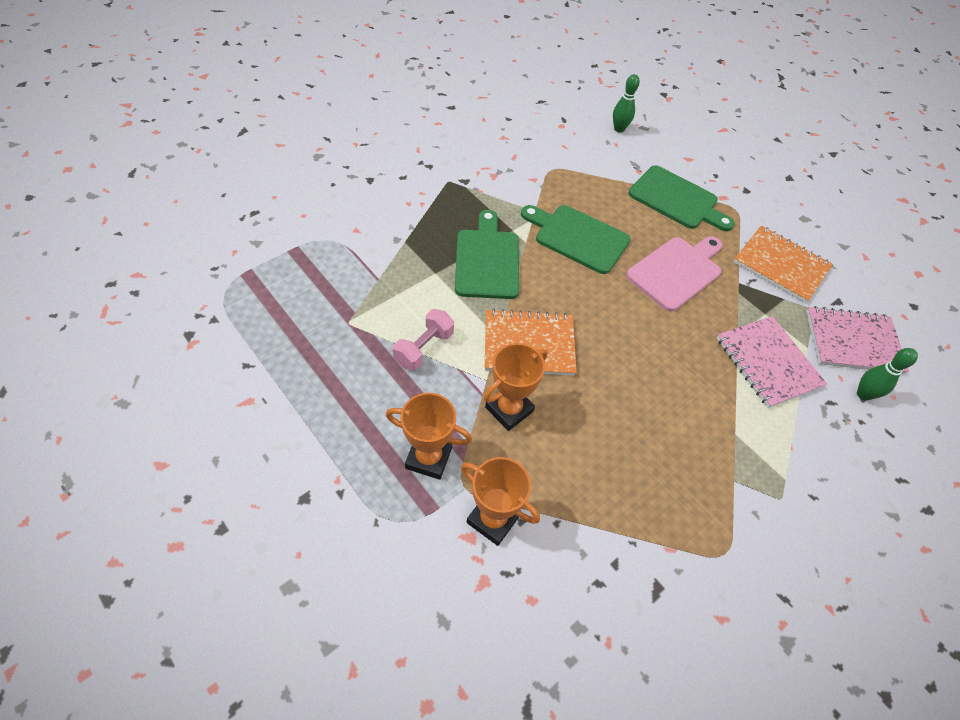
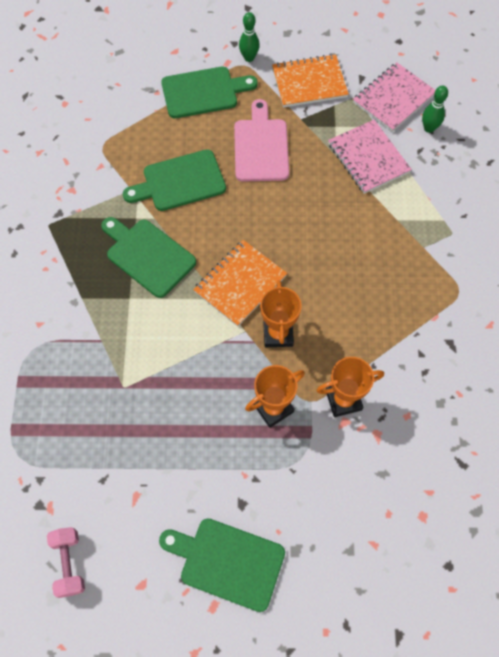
camera: 45 degrees left, 10 degrees up
(232, 527) = (227, 562): none -> green cutting board
(424, 348) = (188, 352): pink dumbbell -> pink dumbbell (69, 563)
(619, 129) = (105, 69): green bowling pin -> green bowling pin (249, 58)
(767, 363) = (368, 158): pink notebook -> pink notebook turned 45 degrees clockwise

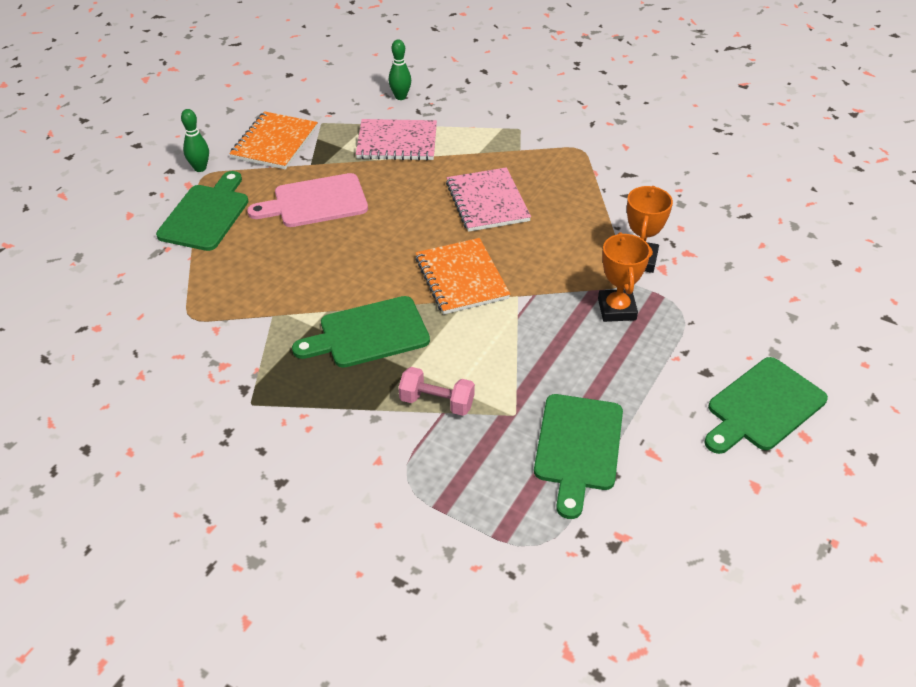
camera: 60 degrees left, 20 degrees down
(69, 563) = (700, 542): pink dumbbell -> pink dumbbell (437, 402)
(180, 182) = (299, 274): green cutting board -> green cutting board (578, 447)
(261, 146) = (315, 202): pink cutting board -> pink cutting board turned 45 degrees counterclockwise
(278, 334) = (538, 274): orange trophy -> none
(393, 98) = (348, 102): pink notebook -> pink notebook (487, 202)

